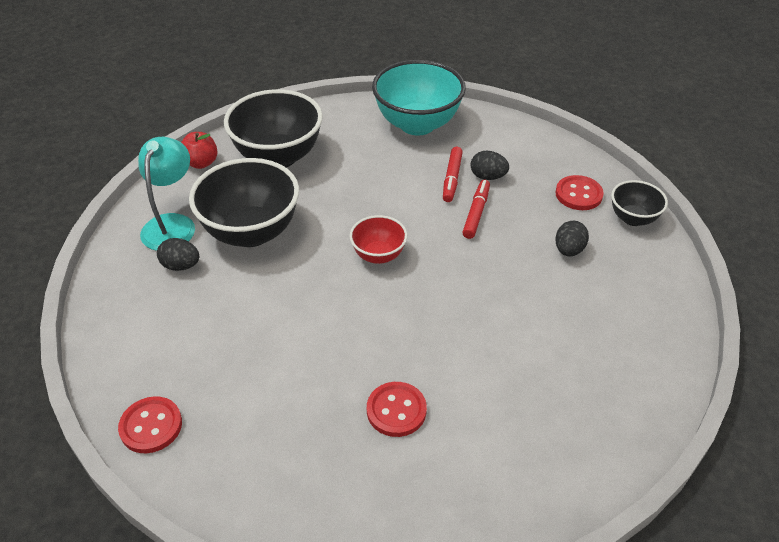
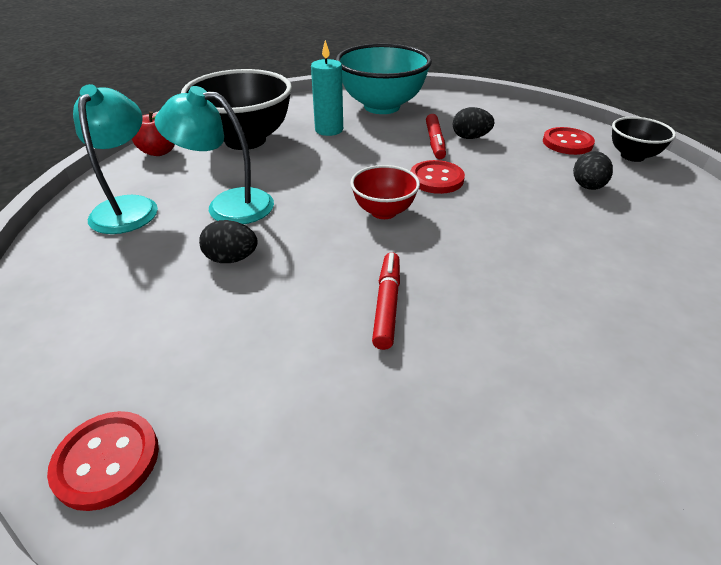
camera: 10 degrees left, 5 degrees down
(181, 266) = (142, 246): black egg -> black egg (231, 259)
(251, 232) = (227, 205): black bowl -> turquoise lamp
(357, 151) = (329, 130): none -> turquoise candle
(396, 410) = (476, 380): red button -> red button (436, 179)
(476, 213) = (473, 166): red marker -> red marker (387, 304)

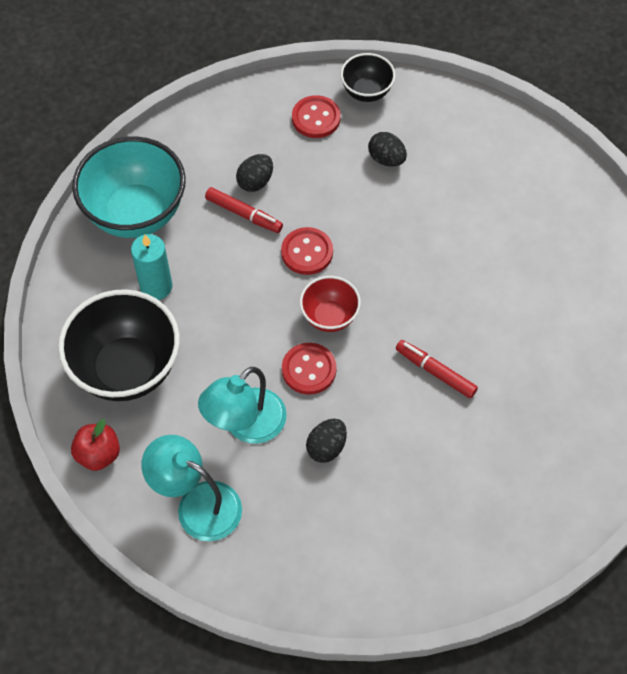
camera: 60 degrees left, 20 degrees up
(107, 461) = (474, 566): red button -> red button (309, 369)

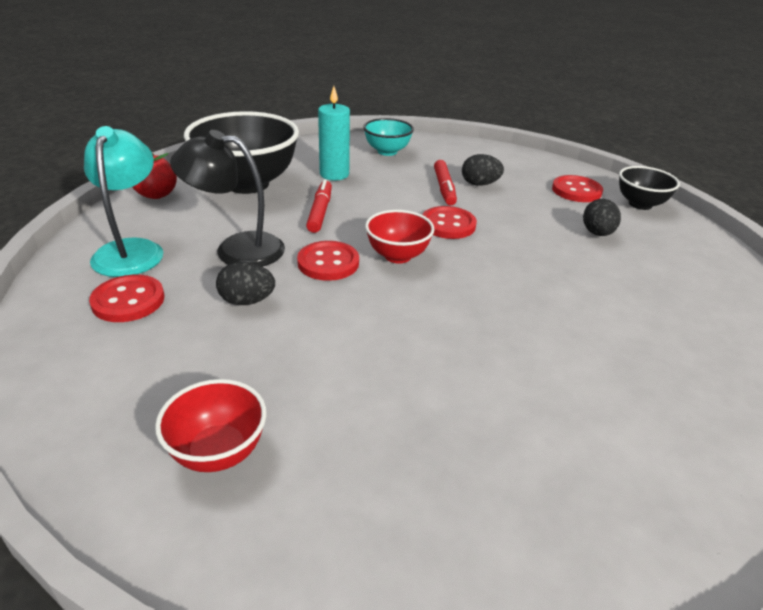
camera: 55 degrees right, 25 degrees down
(136, 213) = (387, 151): turquoise bowl -> turquoise bowl, size x0.53
(246, 426) = (236, 249): turquoise lamp -> black lamp
(276, 527) = (128, 301): none -> red button
(435, 372) = (408, 344): red marker -> red marker (320, 212)
(468, 521) = (218, 452): none -> red bowl

